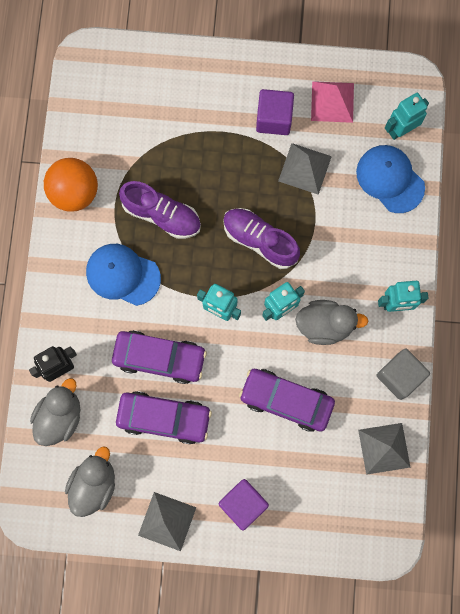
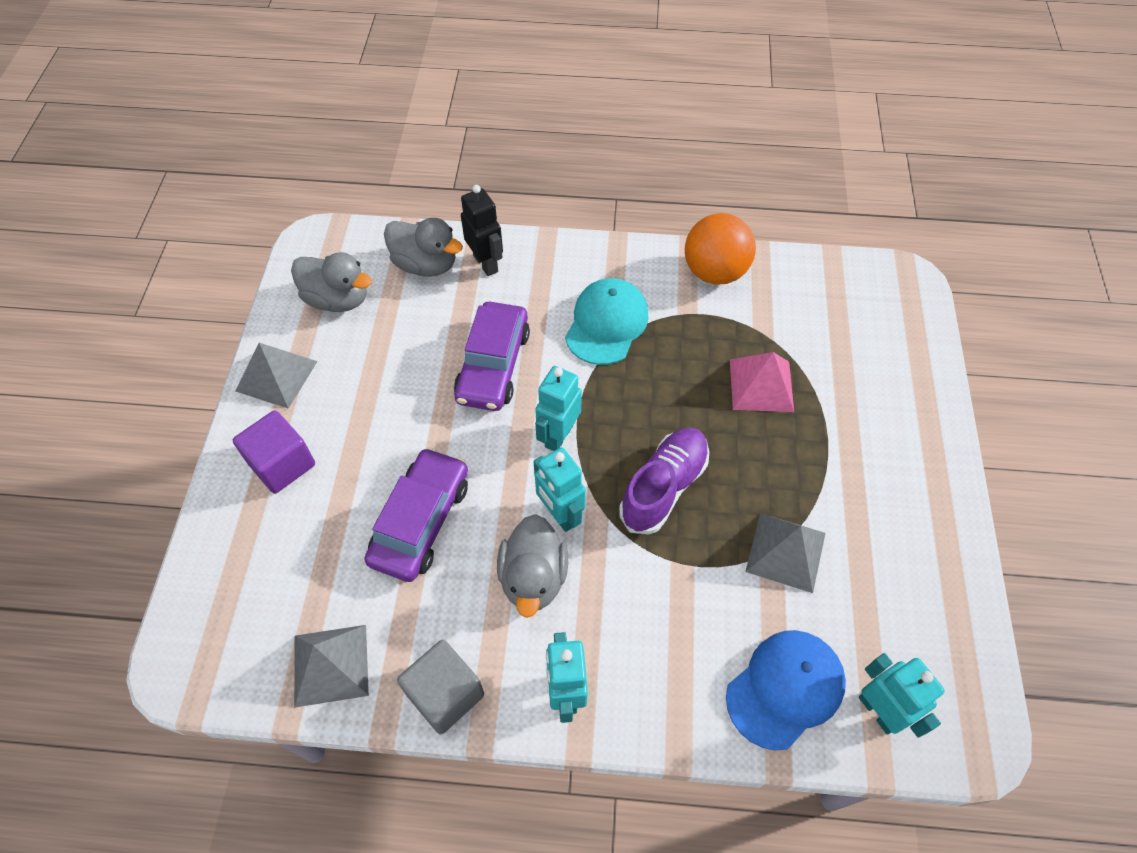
camera: 90 degrees right, 20 degrees down
(123, 275) = (606, 324): blue cap -> turquoise cap
(162, 215) = (693, 366): purple shoe -> none
(164, 418) = (412, 371): purple car -> none
(274, 119) = (860, 508): purple cube -> none
(332, 101) = (907, 596): pink pyramid -> pink pyramid (761, 385)

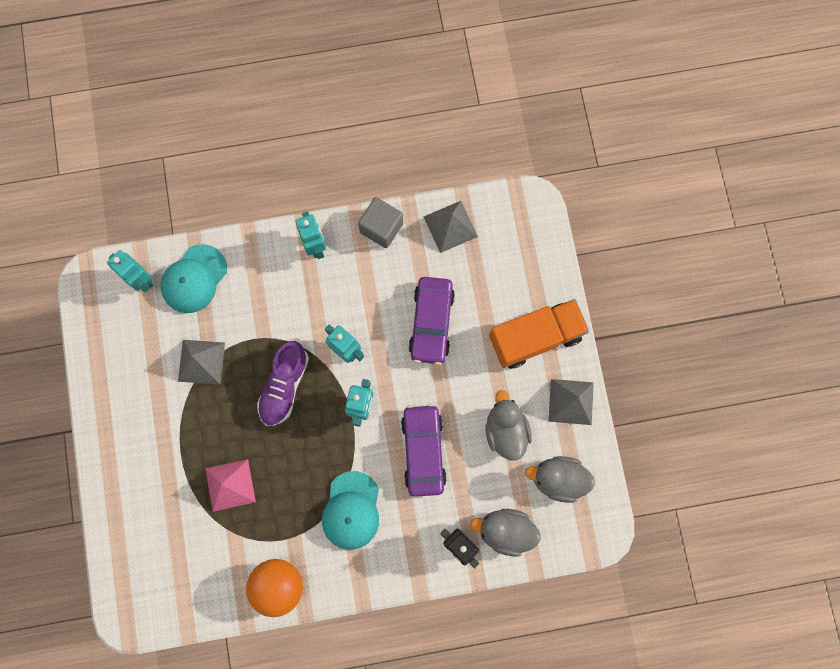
camera: 165 degrees right, 20 degrees up
(282, 464) = (535, 337): purple cube -> orange truck
(533, 578) = (351, 305): grey duck -> grey duck (505, 430)
(785, 689) = (194, 279): blue cap -> turquoise cap

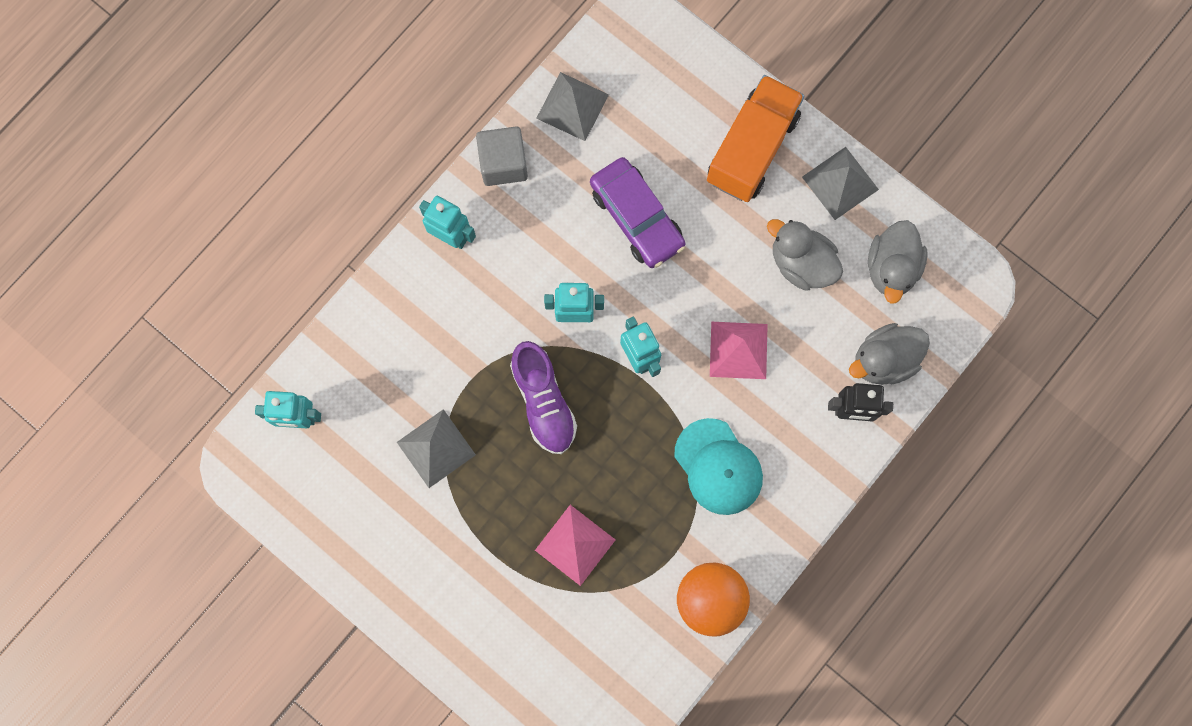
camera: 40 degrees left, 0 degrees up
(194, 279) = (353, 371): turquoise cap -> none
(423, 451) = (738, 350): purple car -> pink pyramid
(558, 479) = (891, 268): grey duck -> grey duck turned 45 degrees counterclockwise

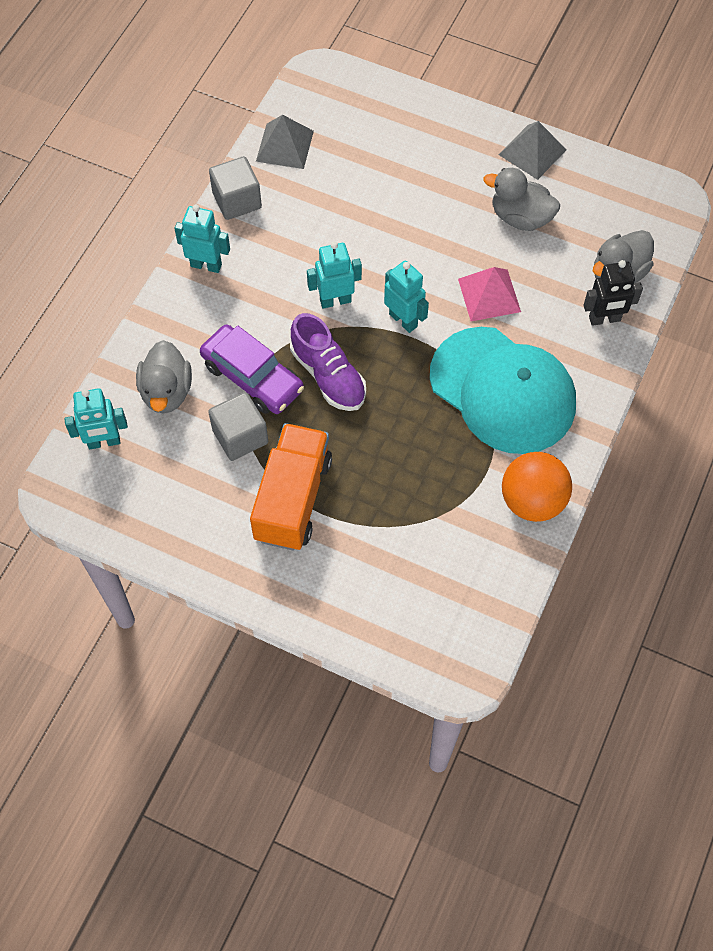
camera: 15 degrees left, 15 degrees down
(436, 448) = (240, 436): grey pyramid -> grey cube
(575, 545) = (393, 485): pink pyramid -> none
(637, 217) = (366, 215): purple car -> purple car (252, 377)
(718, 467) = (502, 390): turquoise cap -> turquoise cap, size x1.65
(752, 149) = (449, 143): orange truck -> orange truck (293, 499)
(891, 268) = (598, 204): grey duck -> grey duck (166, 392)

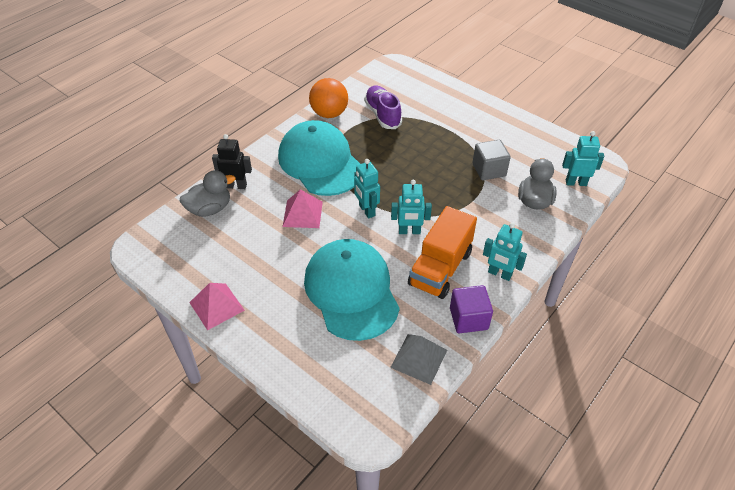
camera: 165 degrees left, 15 degrees down
(237, 200) = (468, 318): grey cube -> purple cube
(252, 377) = (476, 198): purple car -> none
(293, 499) = (462, 137): orange truck -> orange truck (440, 268)
(328, 375) = (426, 190): purple shoe -> purple shoe (382, 115)
(383, 203) = (351, 291): none -> turquoise cap
(520, 217) = (254, 258): grey duck -> none
(532, 152) = (216, 306): grey pyramid -> pink pyramid

